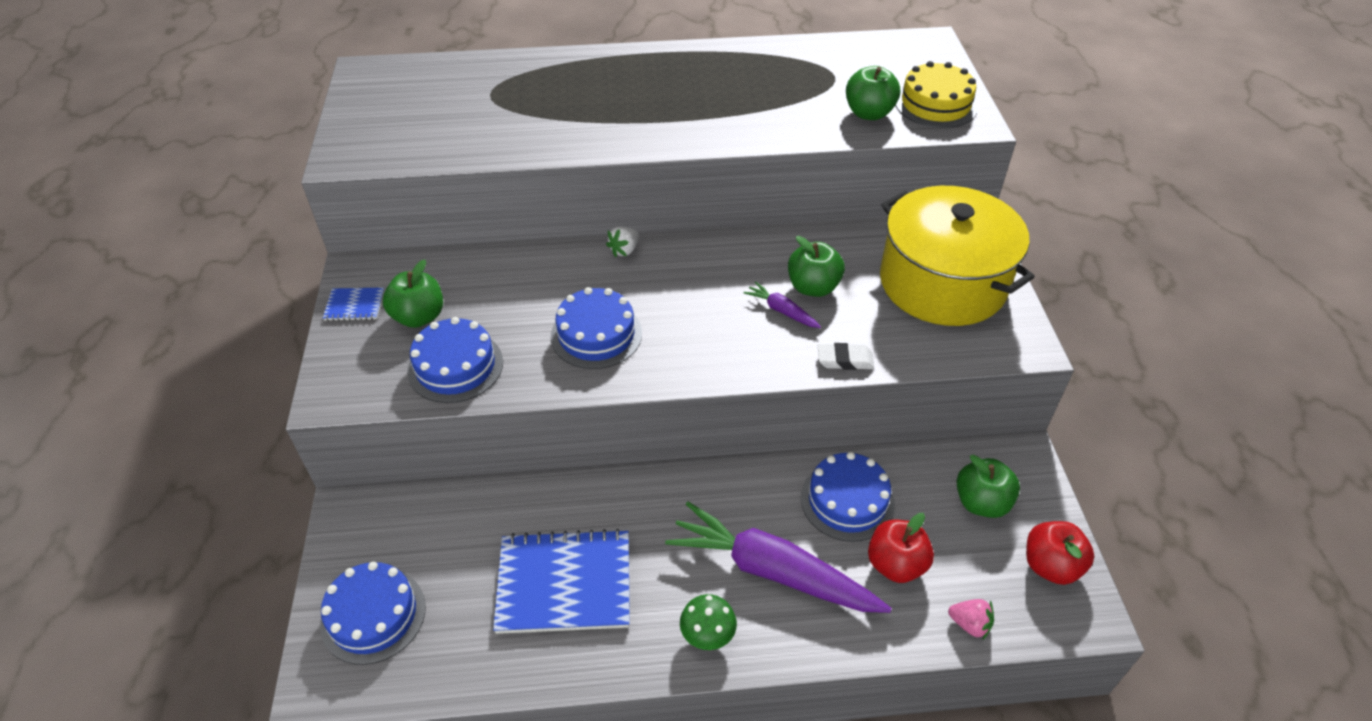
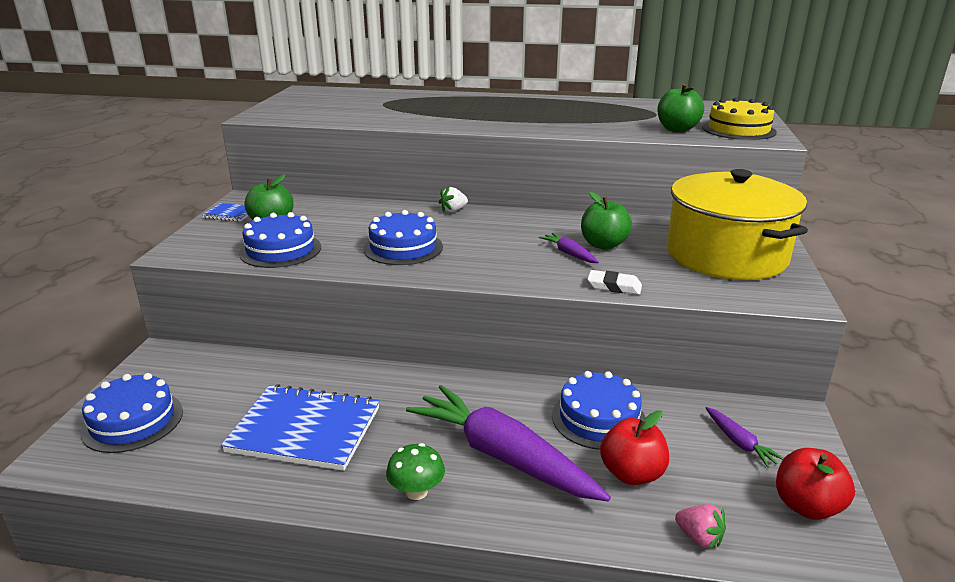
camera: 15 degrees right, 20 degrees down
(981, 502) = (739, 443): green apple -> purple carrot

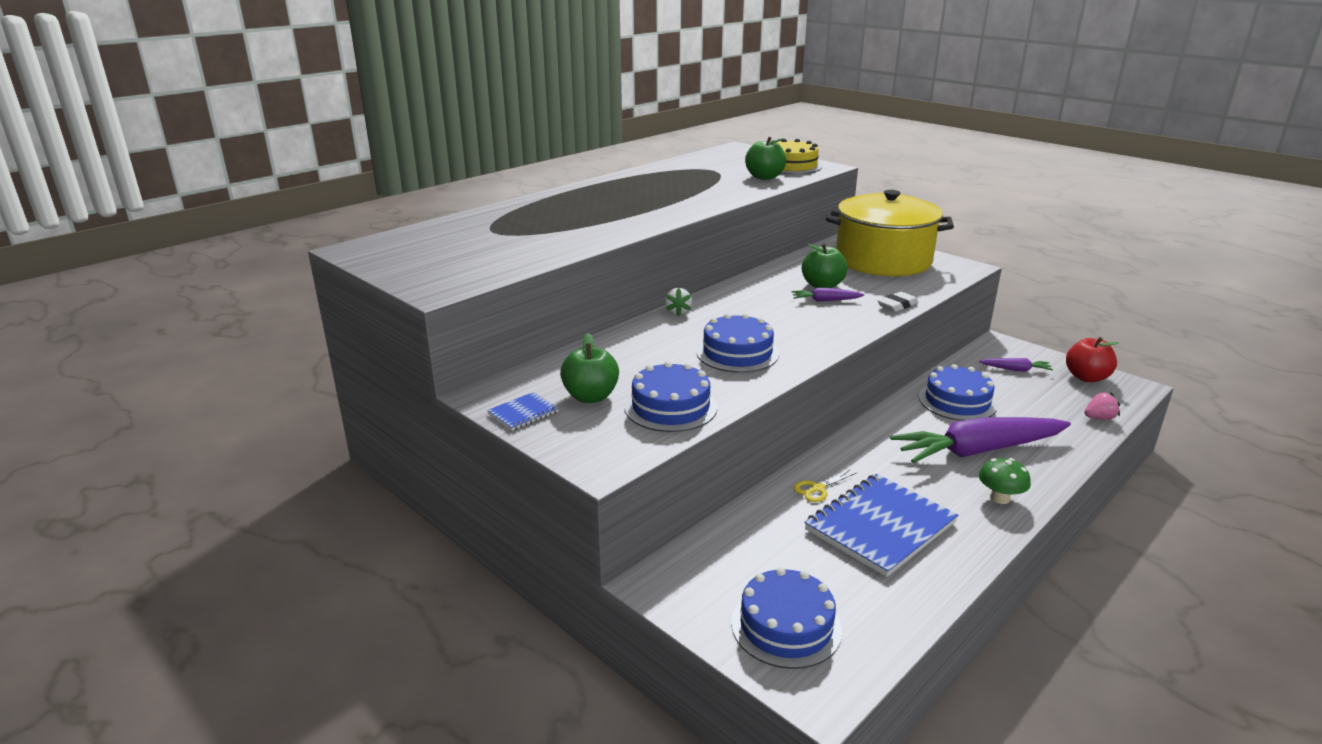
camera: 55 degrees left, 0 degrees up
(340, 383) = (817, 489): none -> yellow scissors
(632, 474) = (1027, 414): red apple -> none

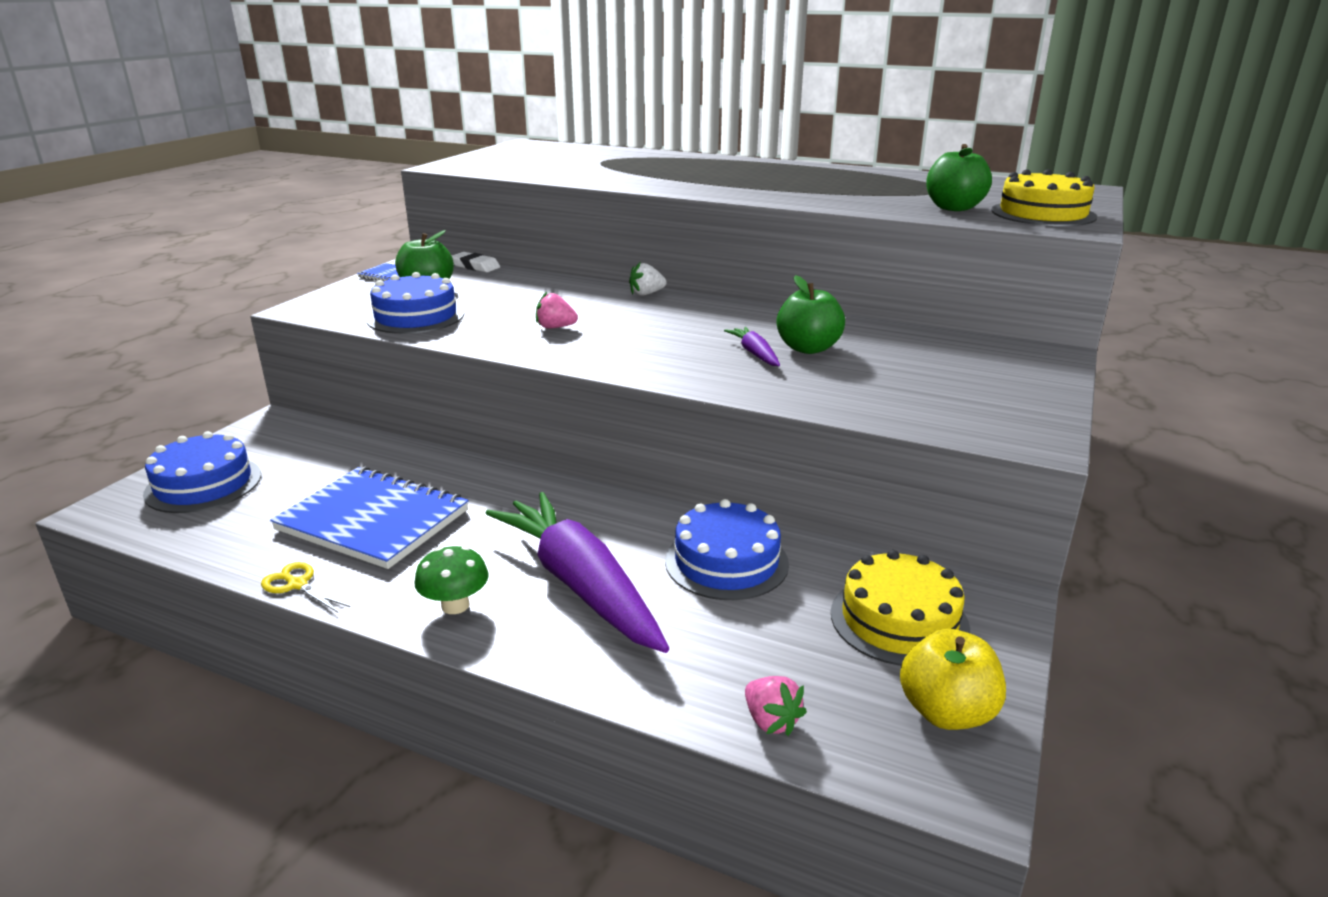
camera: 70 degrees right, 0 degrees up
(737, 353) = (555, 327): blue cake -> pink strawberry
(817, 489) = (442, 477): yellow scissors -> yellow scissors (297, 584)
(883, 260) = (968, 377): yellow pot -> none
(897, 305) = (785, 396): white eraser -> white eraser (475, 266)
(1016, 369) = (899, 620): purple carrot -> yellow cake
(1086, 377) = (946, 712): red apple -> yellow apple

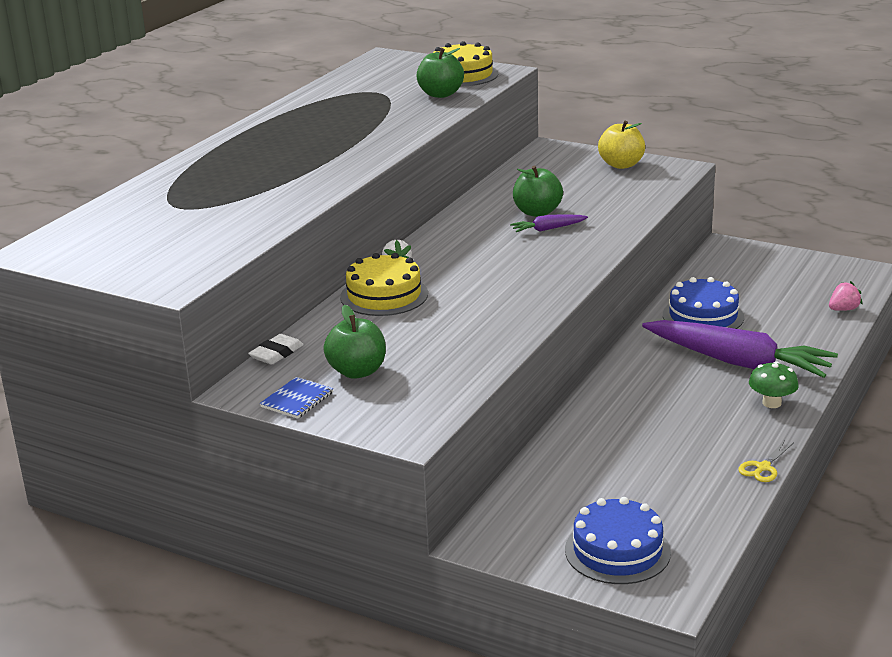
camera: 85 degrees left, 0 degrees up
(373, 520) = (669, 450): blue notebook -> none
(415, 316) = (445, 367): blue cake -> none
(555, 327) = (483, 301): pink strawberry -> none
(580, 584) = (738, 362): purple carrot -> purple carrot turned 120 degrees counterclockwise
(899, 620) = (751, 273): yellow cake -> yellow cake (384, 295)
(946, 712) = (822, 269): yellow apple -> yellow apple (621, 165)

